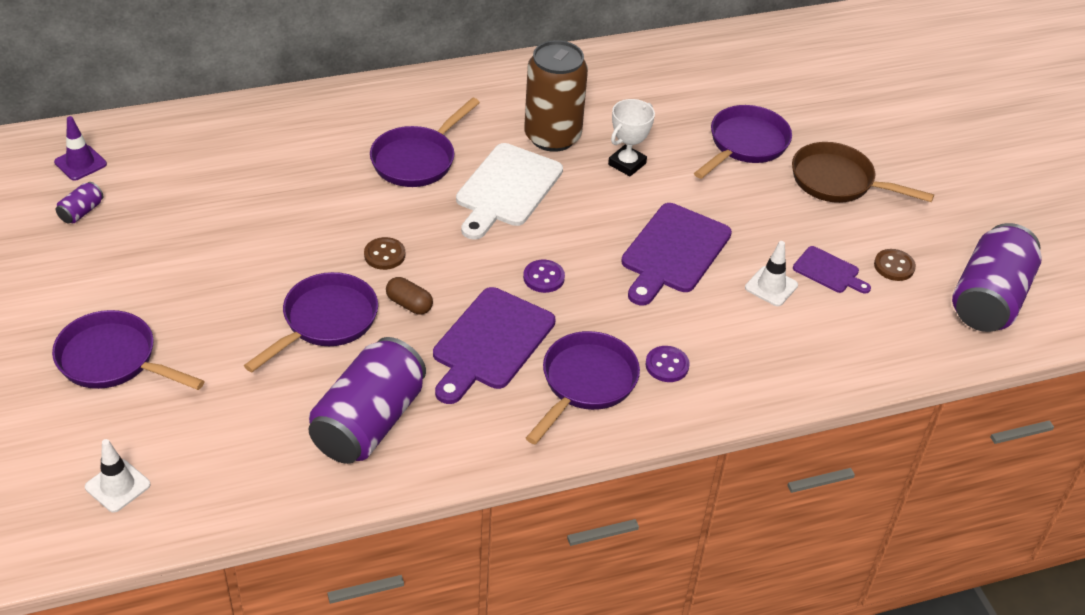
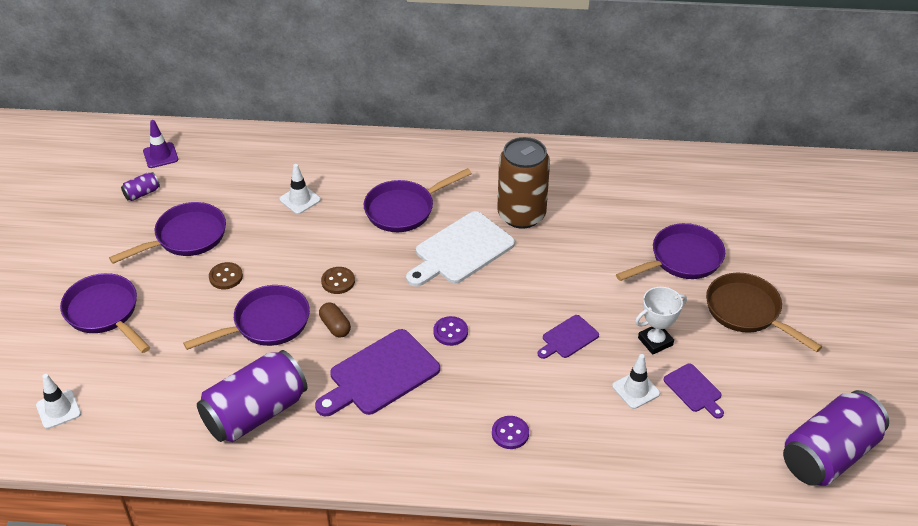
camera: 25 degrees right, 0 degrees up
(287, 176) = (300, 200): none -> white traffic cone
(586, 383) = (436, 429): purple pan -> purple pan (186, 237)
(627, 164) = (570, 252): white trophy -> white trophy (655, 341)
(673, 252) = (568, 338): purple cutting board -> purple cutting board, size x0.53
(894, 266) = (756, 401): brown button -> brown button (226, 277)

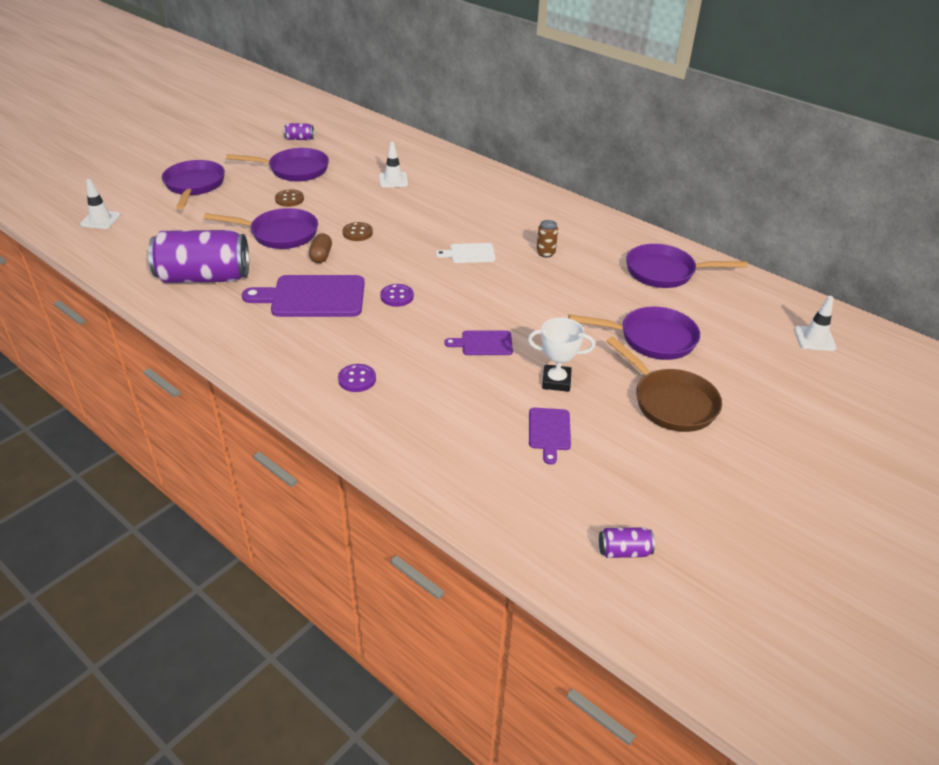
camera: 35 degrees right, 5 degrees down
(160, 155) = (337, 125): purple traffic cone -> none
(404, 209) = (458, 214): purple pan -> purple pan (665, 272)
(460, 250) = (469, 253): white cutting board -> white cutting board, size x0.53
(521, 215) = (545, 253): brown can -> brown can, size x0.41
(636, 390) = (496, 405): white traffic cone -> white traffic cone (814, 339)
(747, 312) = (670, 402): brown pan -> brown pan turned 150 degrees clockwise
(829, 454) = (624, 551): purple can -> purple can, size x0.41

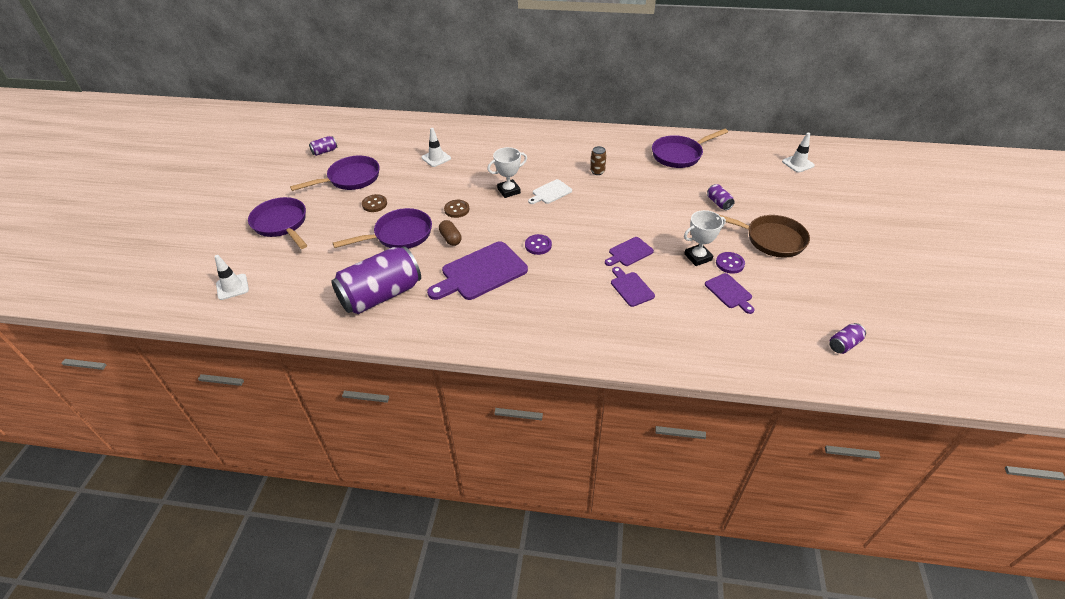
camera: 30 degrees left, 5 degrees up
(357, 379) = (579, 318): purple button -> purple button (730, 263)
(428, 236) = (509, 191): none -> white trophy
(444, 376) = (631, 288): none -> purple cutting board
(652, 339) = (718, 203): purple pan -> purple can

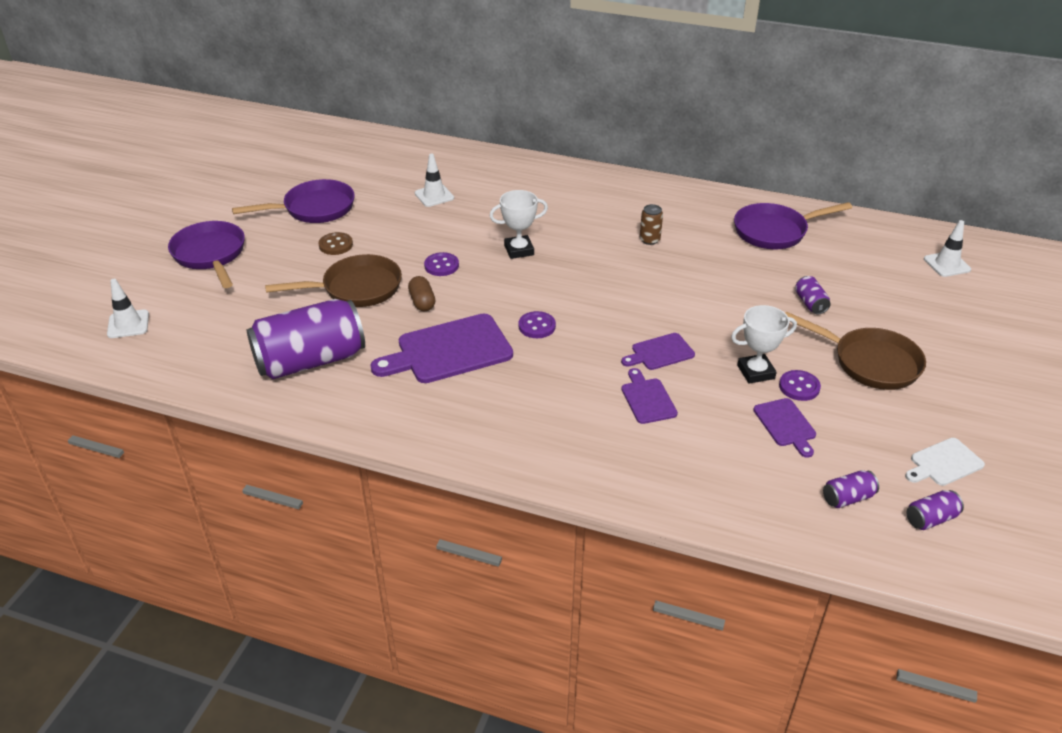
camera: 10 degrees right, 5 degrees down
(324, 151) = (291, 170): purple can -> purple can (847, 498)
(399, 235) = (356, 288): purple pan -> brown pan
(456, 209) = (441, 266): brown button -> purple button
(550, 192) = (575, 259): white cutting board -> white cutting board (944, 463)

